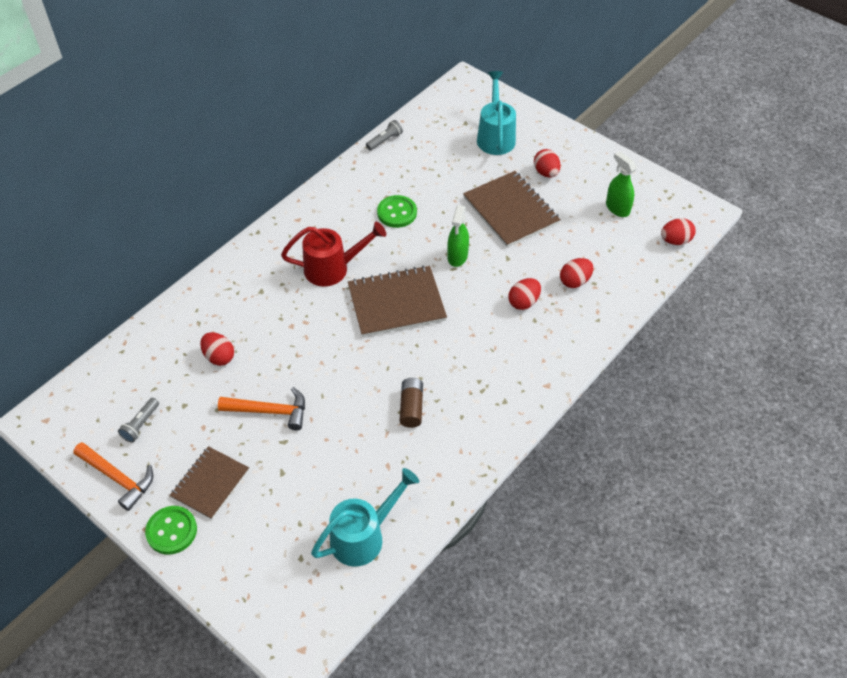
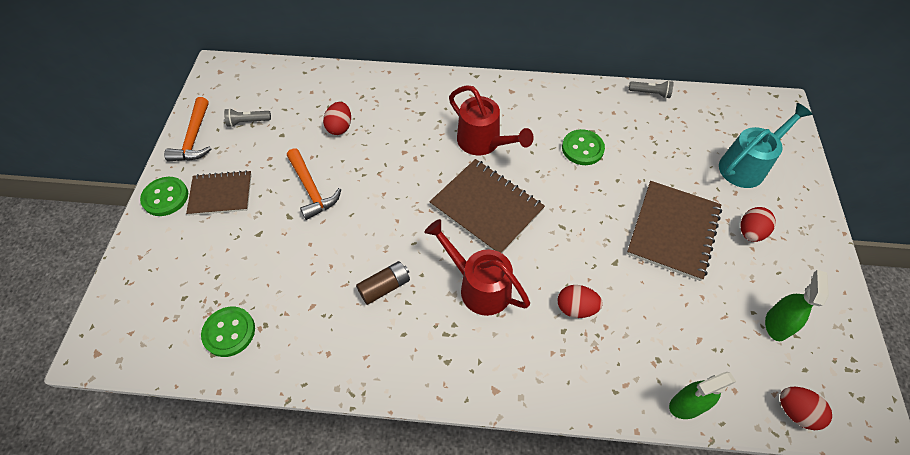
camera: 55 degrees right, 5 degrees up
(364, 536) = (229, 332): turquoise watering can -> green button
(457, 256) = (578, 221): green spray bottle -> green spray bottle (686, 405)
(460, 348) = (478, 286): none -> red watering can
(575, 281) = (643, 339): red egg -> none

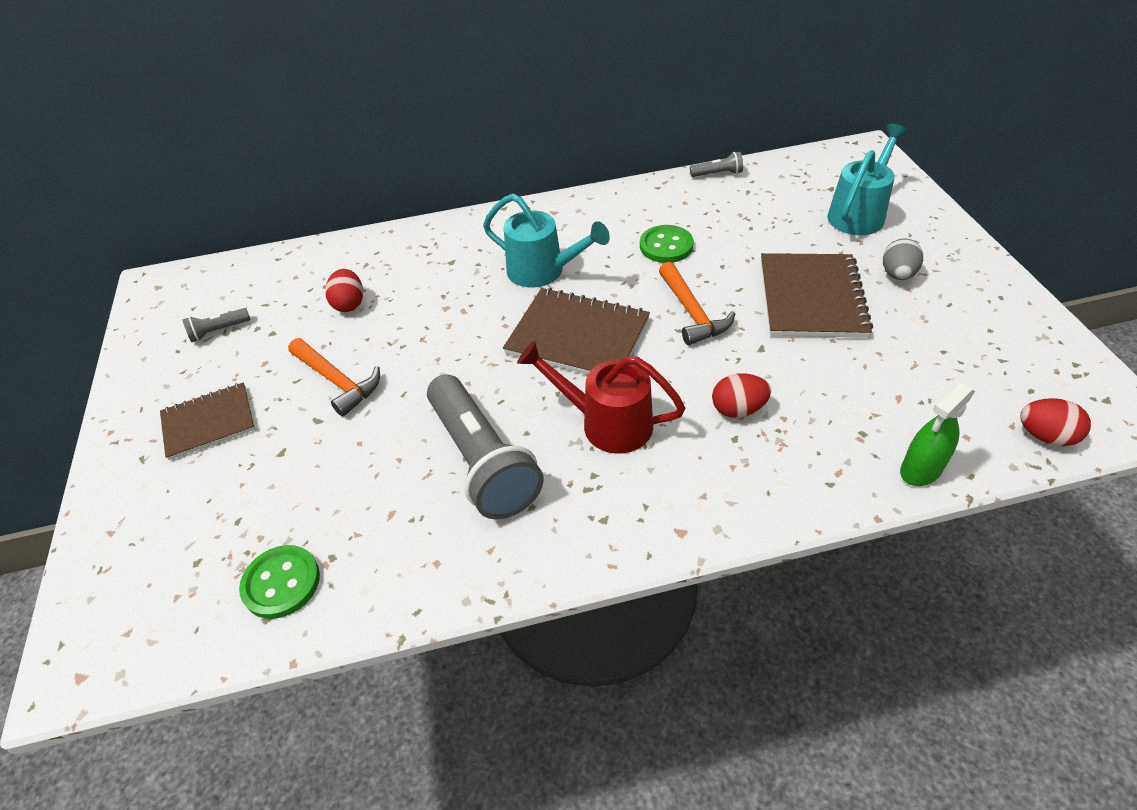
camera: 15 degrees left, 10 degrees down
(165, 197) = (126, 449): green button -> none
(194, 138) = (146, 369): orange hammer -> orange hammer (692, 312)
(385, 287) = (483, 461): brown battery -> grey flashlight
(484, 143) = (543, 271): red watering can -> turquoise watering can
(750, 232) = (897, 274): red egg -> grey egg
(776, 324) = (975, 355): green spray bottle -> none

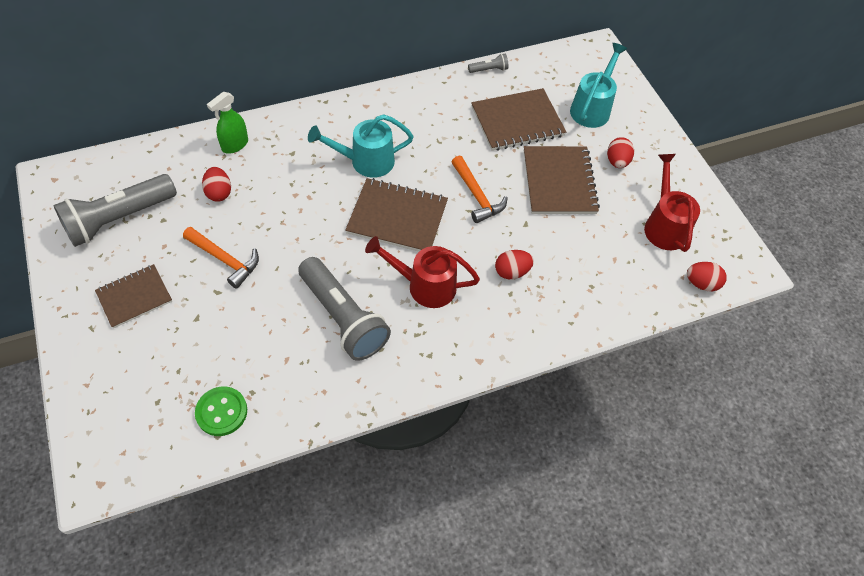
camera: 15 degrees left, 10 degrees up
(218, 331) = (119, 219): grey flashlight -> grey flashlight, size x2.39
(543, 271) = (365, 161): turquoise watering can -> turquoise watering can turned 150 degrees clockwise
(666, 246) = (454, 137): green button -> none
(753, 228) = (517, 121): none -> brown notebook
(897, 274) = (617, 162): grey egg -> red egg
(920, 470) = (626, 310): green spray bottle -> green spray bottle (235, 145)
(975, 354) = (664, 225): none -> red watering can

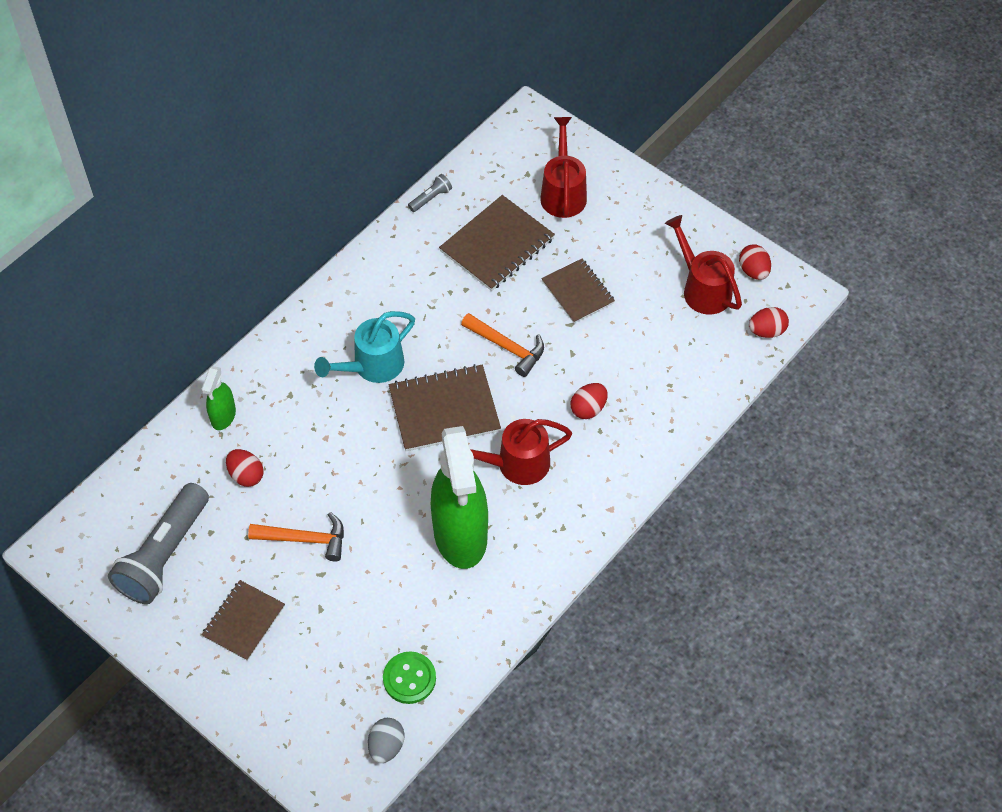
camera: 25 degrees left, 0 degrees up
(162, 459) = (386, 746): none -> grey egg
(343, 318) = (460, 535): grey flashlight -> green spray bottle
(559, 182) = (578, 292): brown notebook -> brown notebook, size x0.65
(592, 108) = (563, 192): turquoise watering can -> red watering can
(617, 162) = (621, 242): red egg -> red egg (753, 271)

